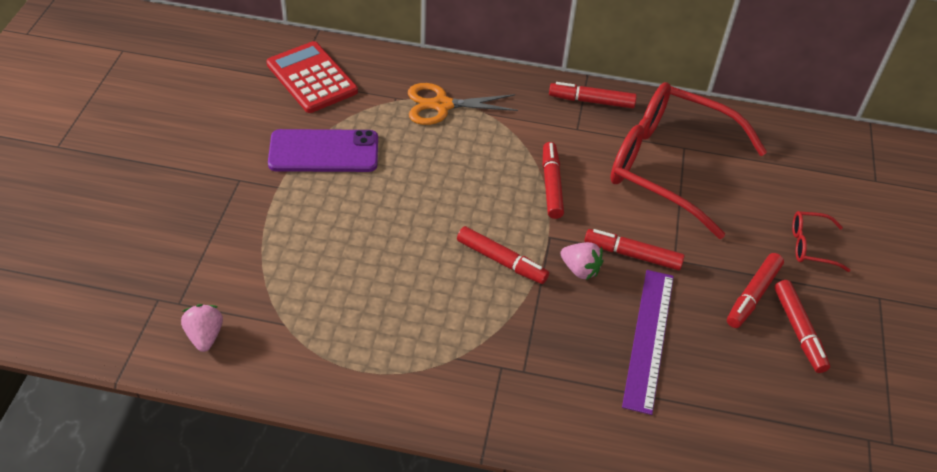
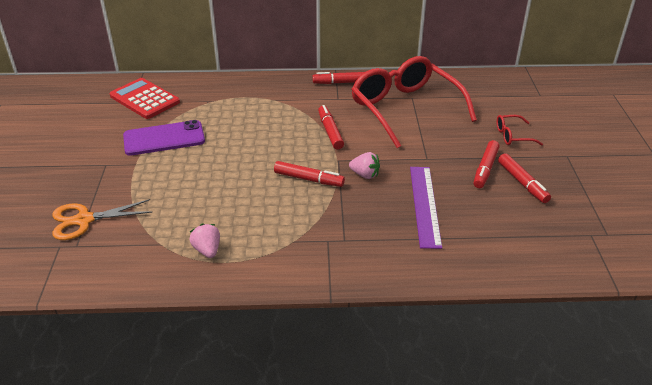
camera: 10 degrees left, 10 degrees down
(205, 336) = (101, 262): pink strawberry -> pink strawberry (207, 250)
(442, 105) = (241, 100): orange scissors -> orange scissors (84, 220)
(632, 254) = (397, 160): red marker -> none
(668, 166) = (405, 109): red glasses -> red glasses turned 45 degrees clockwise

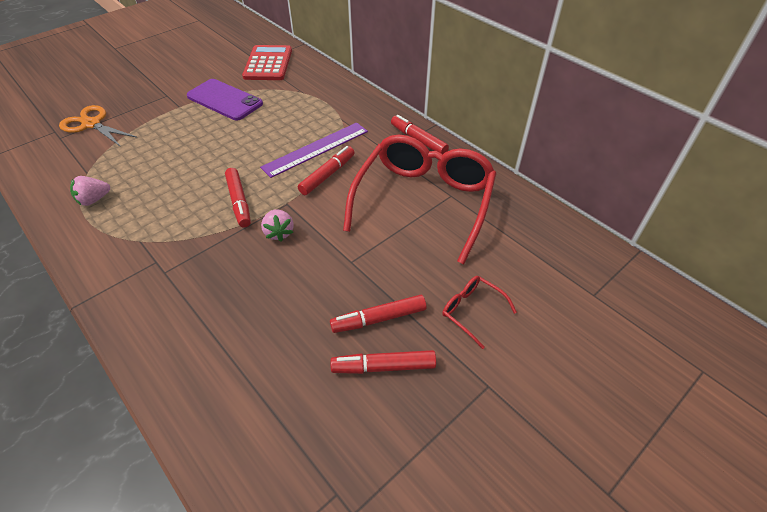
camera: 50 degrees right, 10 degrees up
(207, 250) = (94, 200): pink strawberry -> pink strawberry turned 150 degrees counterclockwise
(425, 205) = (265, 301): purple ruler -> purple ruler (316, 149)
(522, 183) = (383, 366): red marker -> red marker turned 60 degrees clockwise

